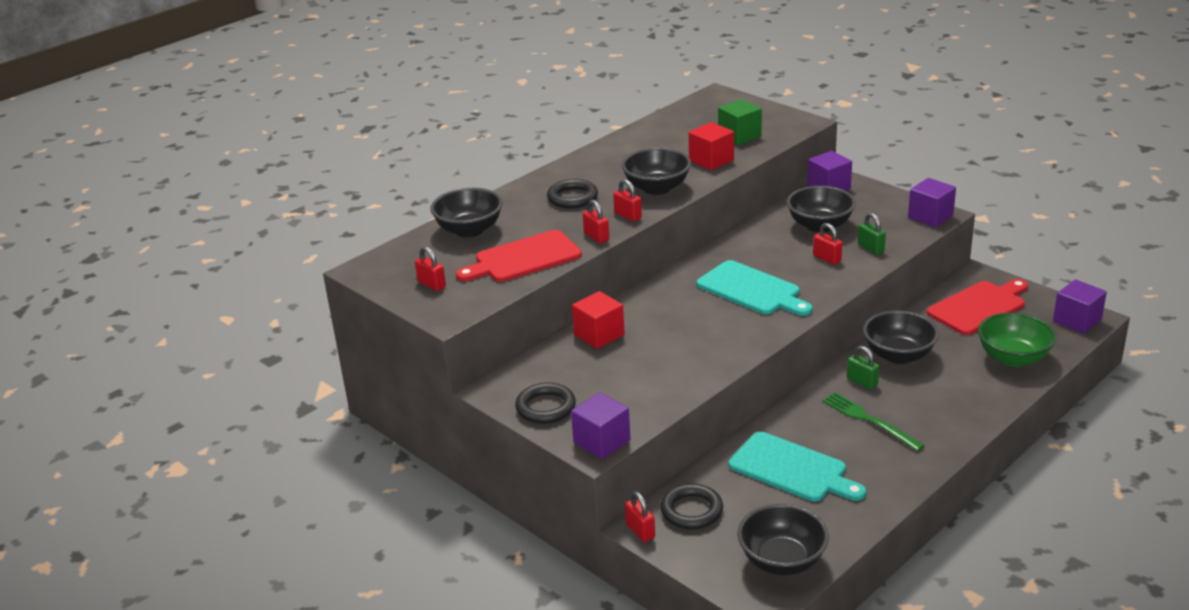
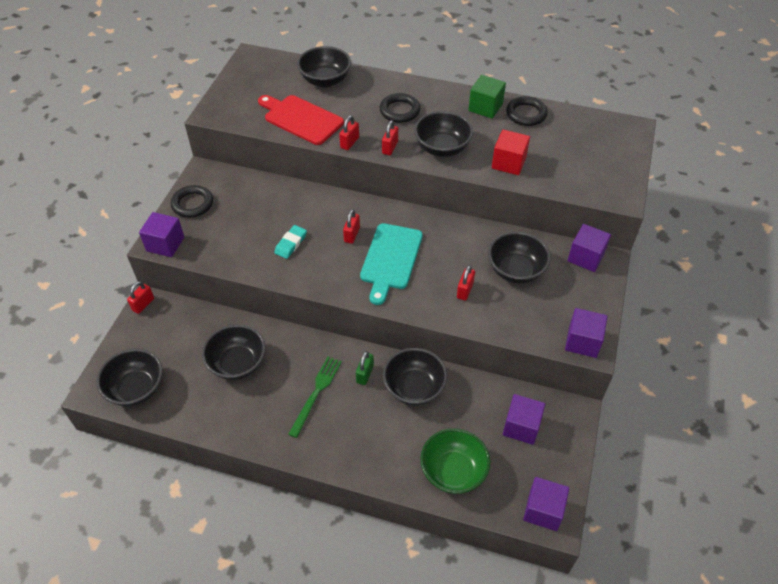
camera: 60 degrees right, 20 degrees up
(431, 284) = (247, 91): red padlock -> red padlock (352, 235)
(599, 335) = (288, 198): red cube -> none
(677, 348) = (291, 243): none -> turquoise eraser
(691, 511) = (172, 323): black ring -> black ring (526, 114)
(739, 136) = (564, 165): green cube -> green cube (485, 107)
(792, 469) = (237, 364): turquoise cutting board -> black bowl
(870, 248) = (499, 314): green padlock -> none
(979, 307) = (521, 426): red cutting board -> purple cube

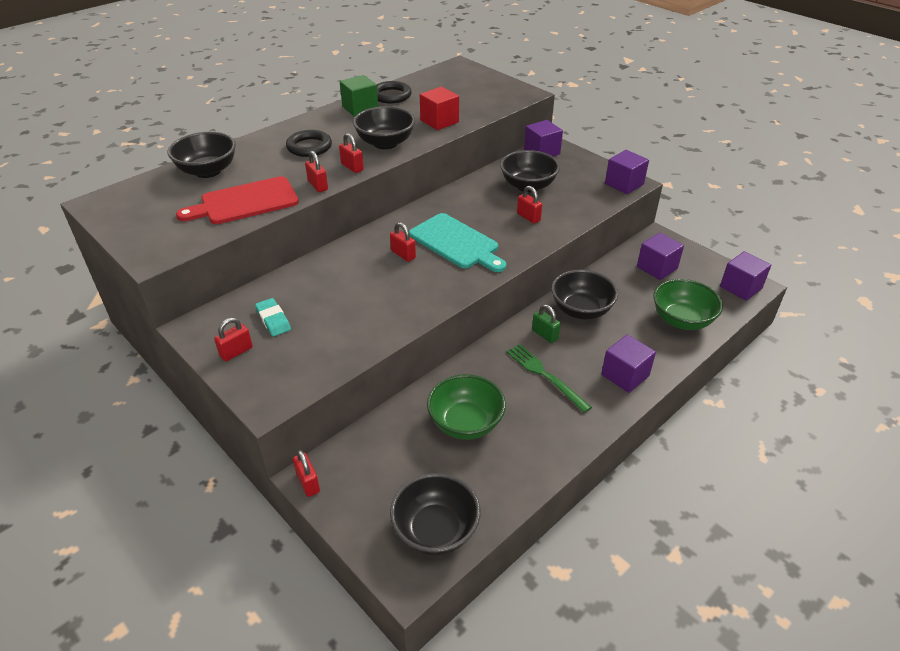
camera: 60 degrees left, 10 degrees down
(165, 244) = (277, 395): purple cube -> purple cube (625, 375)
(192, 204) = (236, 352): black ring -> red padlock
(237, 364) = (465, 423): black bowl -> green bowl
(291, 243) = (375, 297): turquoise eraser -> turquoise eraser (273, 320)

